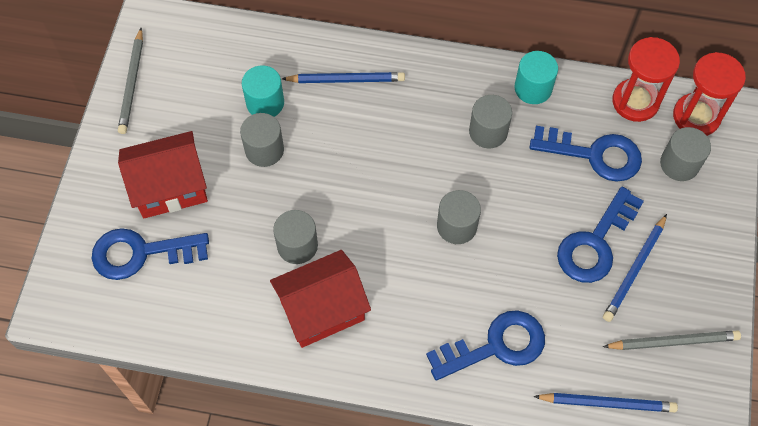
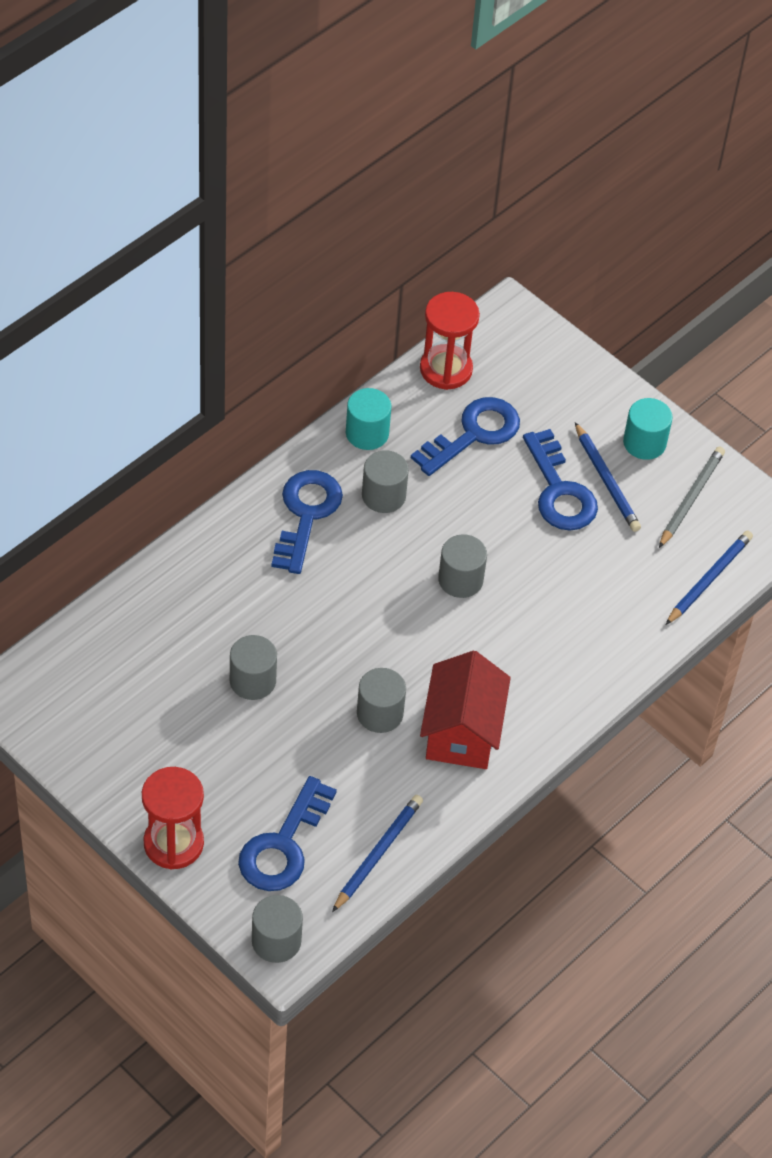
camera: 60 degrees left, 10 degrees down
(132, 83) = (74, 749): grey pencil -> none
(170, 187) = (229, 782): red house -> none
(265, 103) = (199, 650): turquoise cylinder -> turquoise cylinder (644, 443)
(346, 80) = (230, 569): blue pencil -> blue pencil (378, 854)
(496, 346) = (598, 623): blue key -> blue key (306, 514)
(679, 164) = (533, 381): grey cylinder -> grey cylinder (276, 941)
(696, 116) = (497, 337): red hourglass -> red hourglass (173, 843)

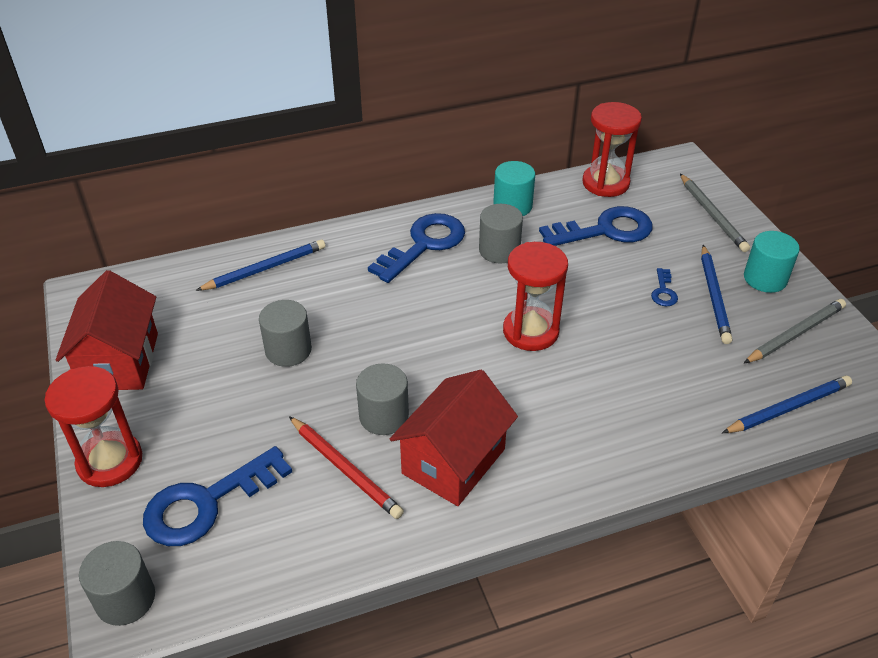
camera: 30 degrees right, 10 degrees down
(104, 750) = (120, 361): none -> red house
(377, 773) = (345, 469): none -> red pencil
(378, 854) = (292, 549): blue pencil -> blue pencil (265, 268)
(460, 580) = (530, 331): grey cylinder -> red hourglass
(559, 491) = (663, 291): blue key -> blue key, size x0.45
(568, 377) = (712, 215): none -> grey pencil

